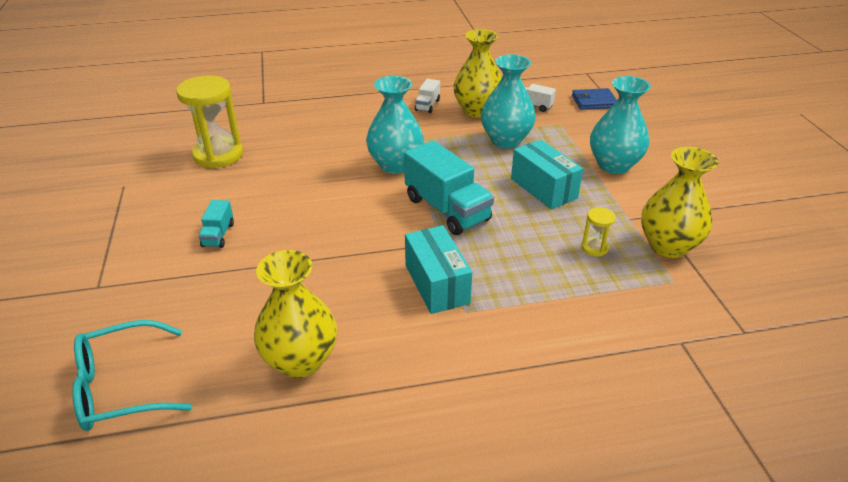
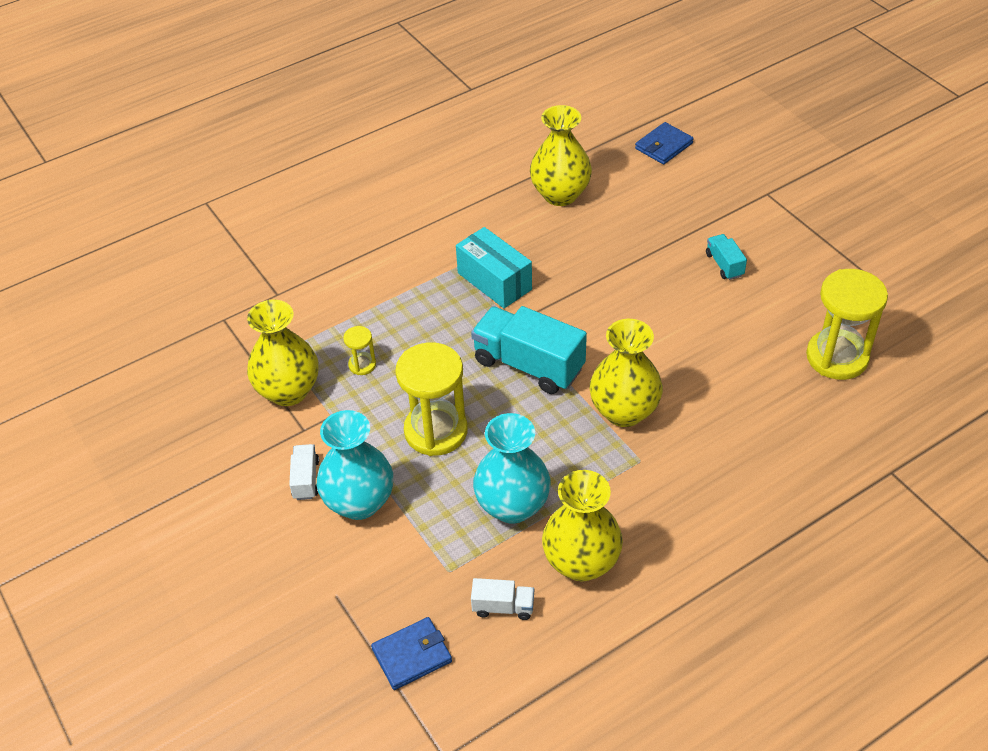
camera: 160 degrees right, 10 degrees up
(122, 386) = (663, 146): turquoise glasses -> blue wallet
(395, 165) = (624, 411): turquoise vase -> yellow vase
(427, 105) = (660, 549): white truck -> white truck (306, 479)
(543, 188) = (436, 431): turquoise box -> yellow hourglass

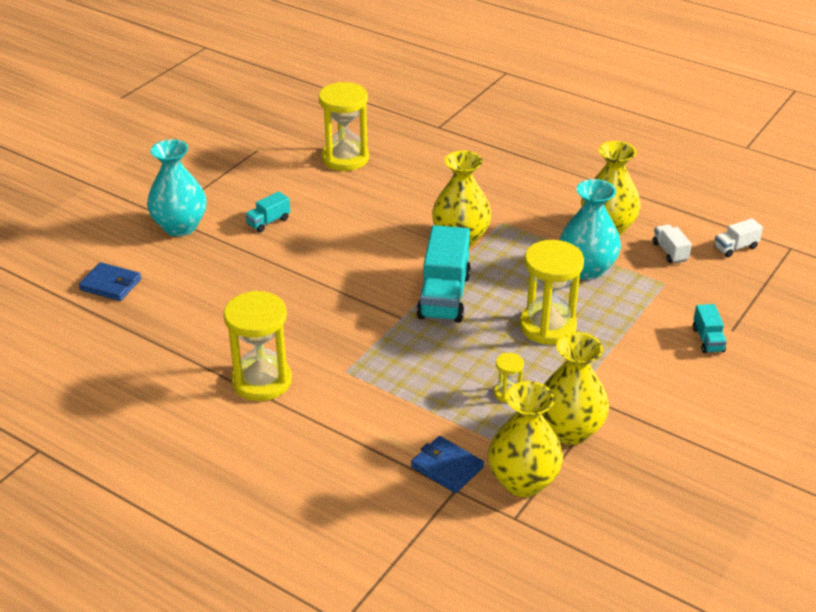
camera: 115 degrees left, 10 degrees down
(306, 479) = (650, 383): white truck -> white truck (735, 247)
(334, 563) = (707, 340): none -> turquoise truck
(359, 502) = (646, 345): turquoise vase -> turquoise vase (180, 227)
(412, 655) = (740, 280): blue wallet -> blue wallet (447, 467)
(477, 212) = (262, 381): none -> yellow hourglass
(494, 281) = (354, 342): turquoise box -> none
(560, 194) = (211, 332): yellow vase -> yellow vase (523, 482)

